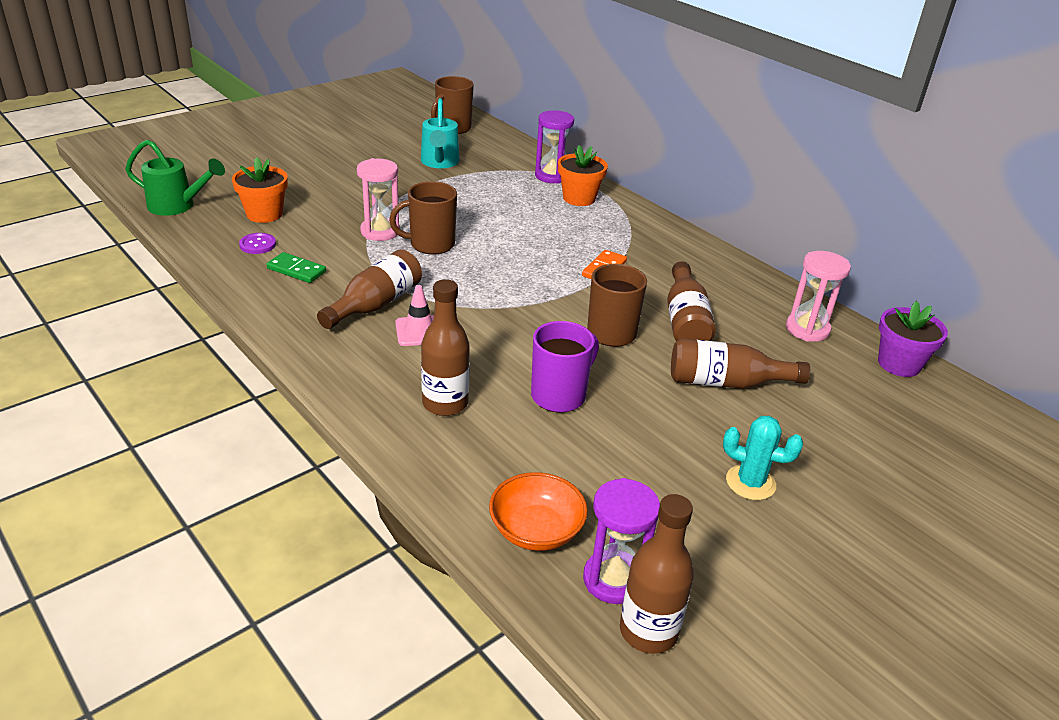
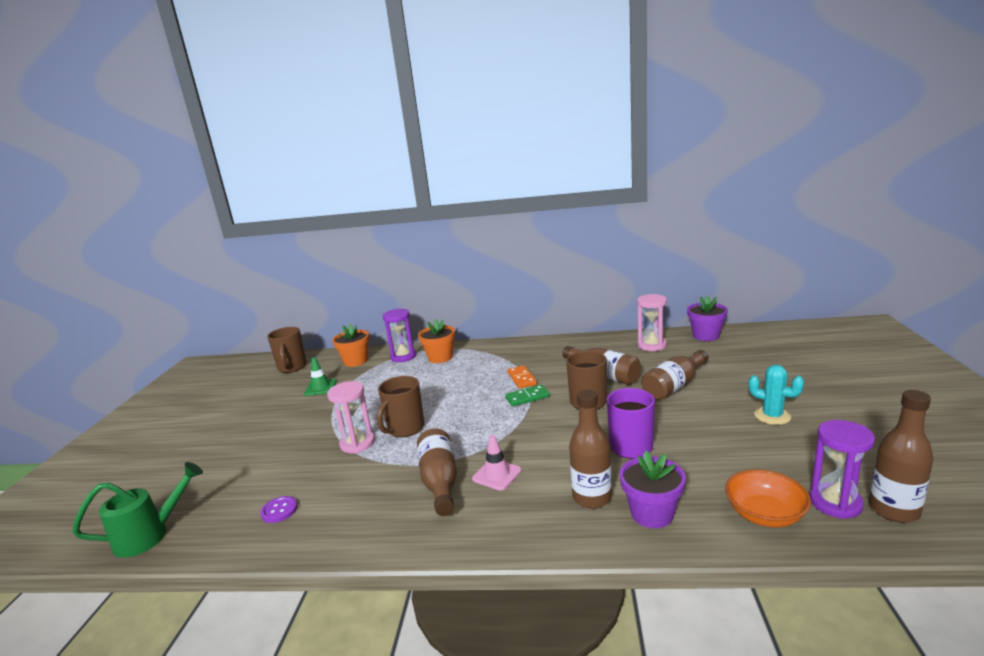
camera: 40 degrees left, 15 degrees down
(264, 214) = (245, 489): orange flower pot -> orange flower pot (356, 361)
(296, 270) = (343, 503): green domino -> green domino (527, 397)
(439, 163) = (320, 387): turquoise watering can -> green traffic cone
(459, 451) = (652, 514): none -> purple flower pot
(750, 482) = (772, 416): turquoise cactus -> turquoise cactus turned 60 degrees clockwise

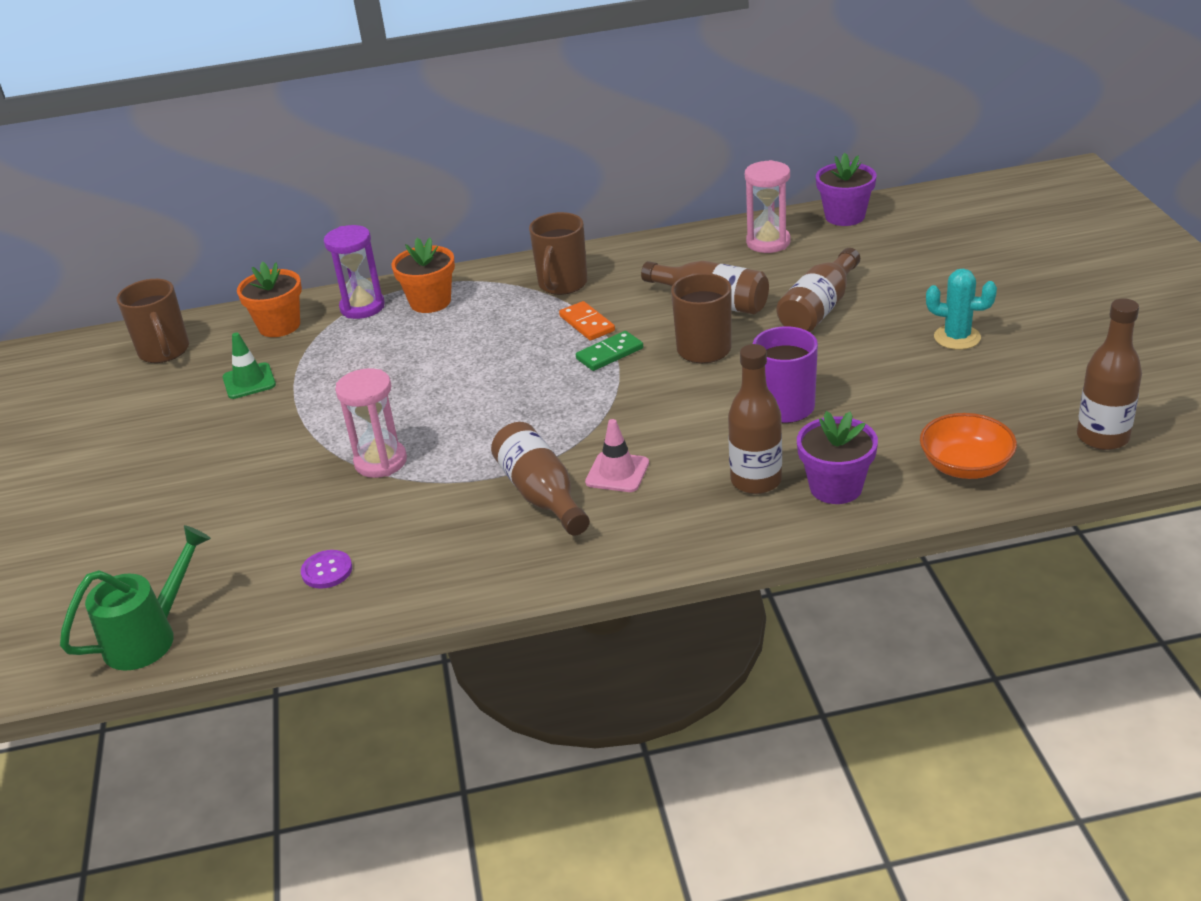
camera: 15 degrees left, 15 degrees up
(405, 429) = (443, 428): brown mug -> brown mug (562, 284)
(835, 503) = (1041, 439): purple hourglass -> none

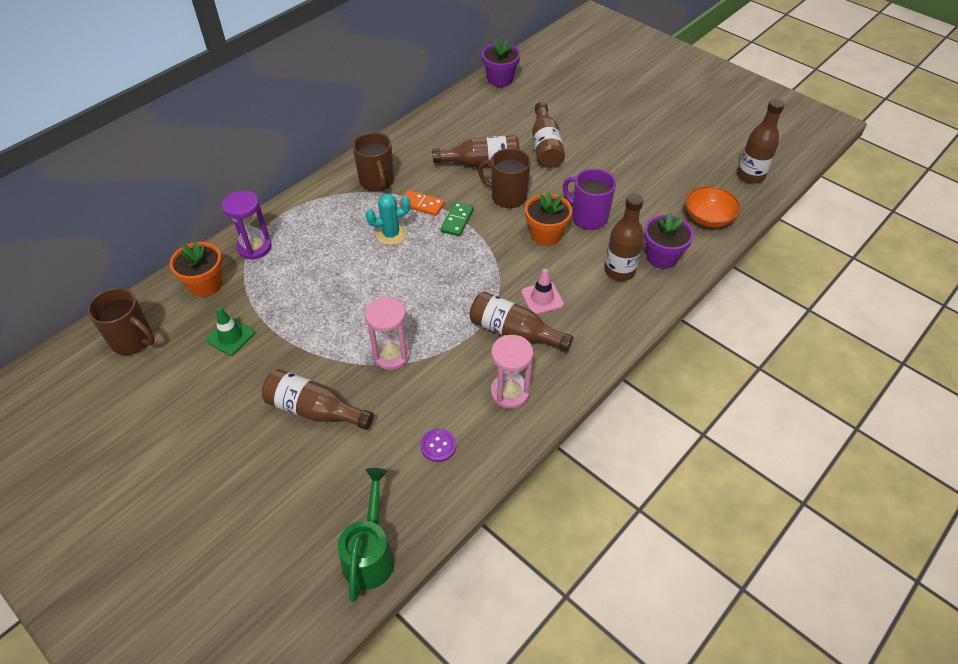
camera: 40 degrees left, 15 degrees up
(248, 481) = (314, 410): none -> brown bottle
(430, 302) = (300, 226): orange flower pot -> orange flower pot (546, 235)
(768, 242) = (474, 111): pink hourglass -> pink hourglass (509, 392)
(957, 337) = (632, 140): turquoise cactus -> turquoise cactus (391, 234)

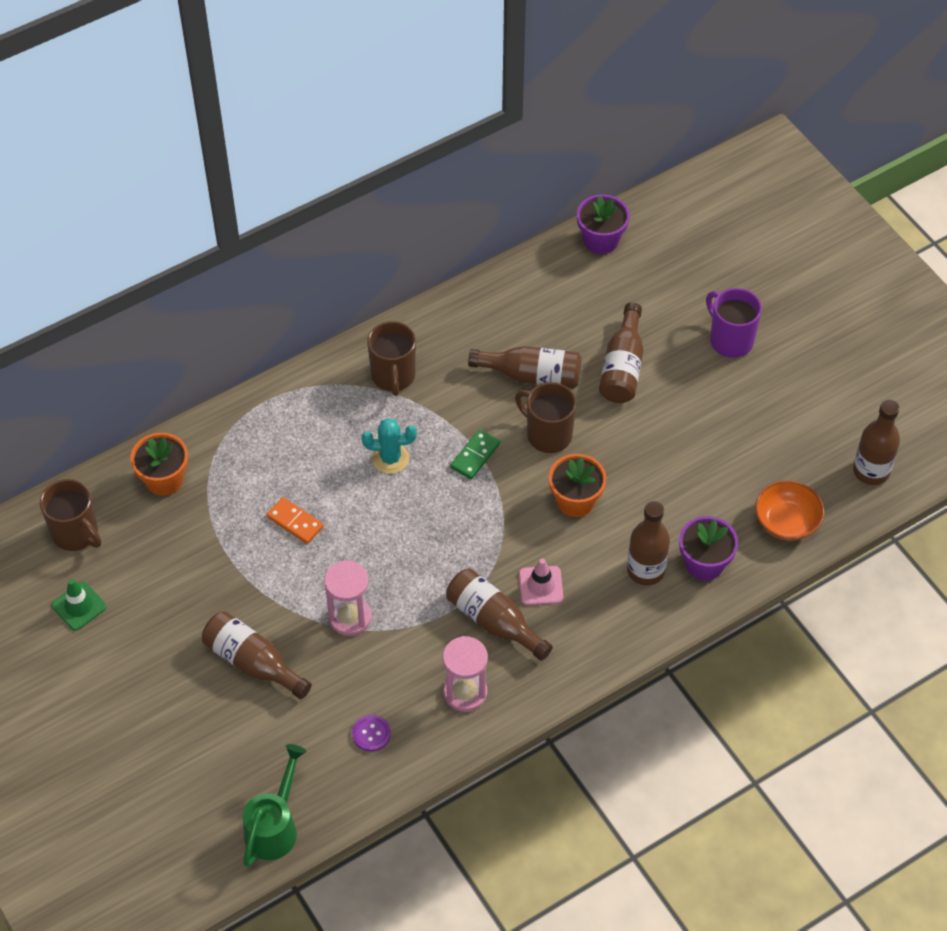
camera: 15 degrees right, 5 degrees up
(230, 336) = (180, 553): green traffic cone -> green traffic cone (79, 606)
(254, 247) = (227, 440): purple hourglass -> none
(422, 204) = (439, 423): orange domino -> orange domino (295, 522)
(588, 217) = (637, 487): purple mug -> purple mug (730, 340)

